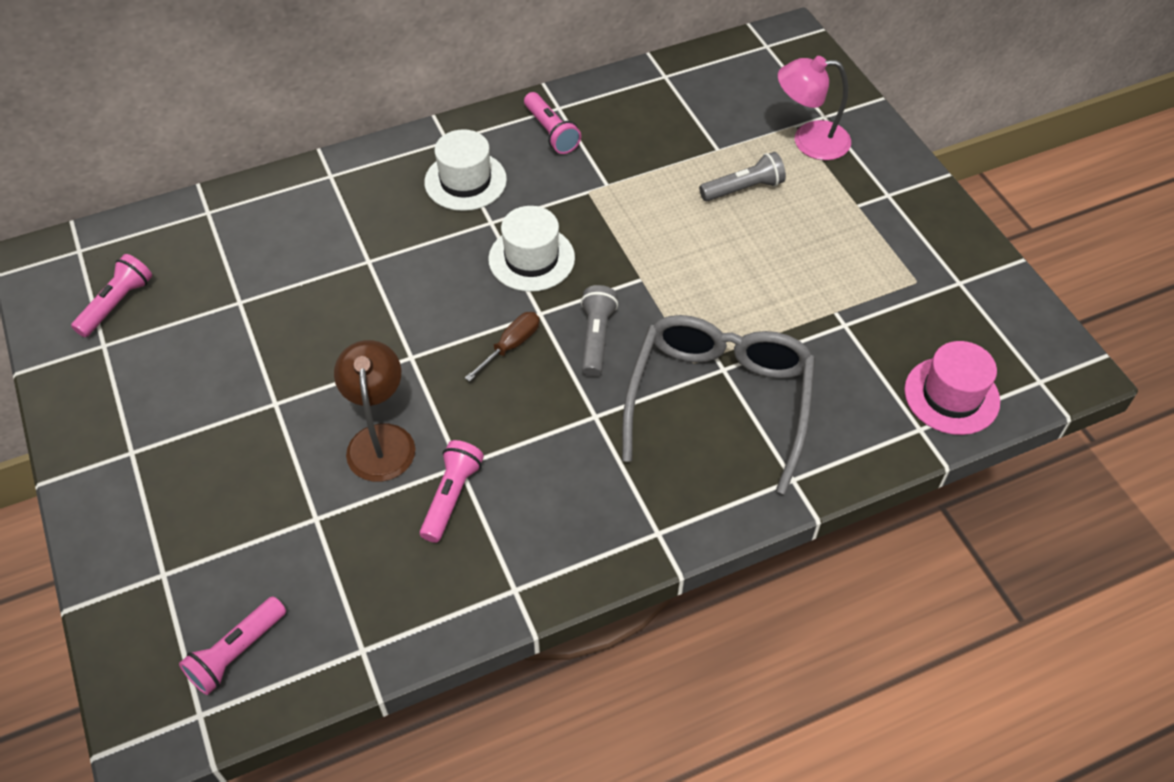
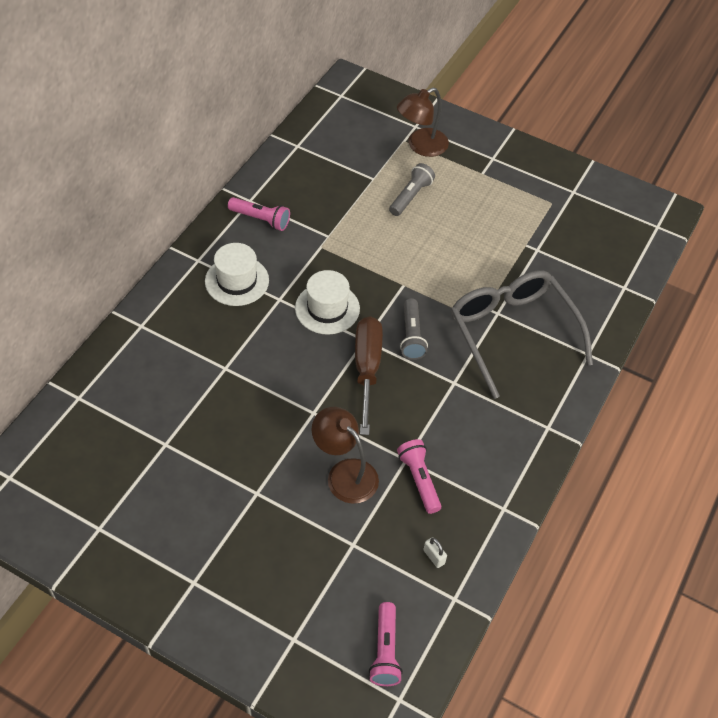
camera: 40 degrees left, 0 degrees up
(117, 304) = (79, 496): pink flashlight -> none
(385, 589) = (434, 557): none -> white padlock
(511, 346) = (367, 370): brown screwdriver -> brown screwdriver, size x1.80
(596, 338) = (411, 336): grey flashlight -> grey flashlight turned 150 degrees counterclockwise
(809, 141) = (421, 146): pink lamp -> brown lamp
(951, 396) = (623, 259): pink hat -> none

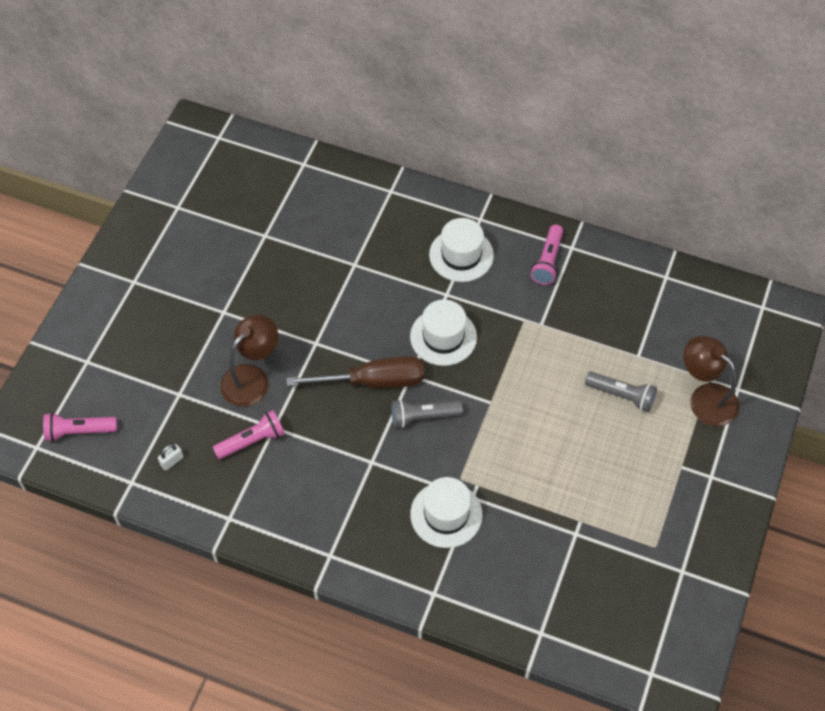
camera: 85 degrees right, 5 degrees up
(513, 334) = (446, 514): grey glasses -> white hat

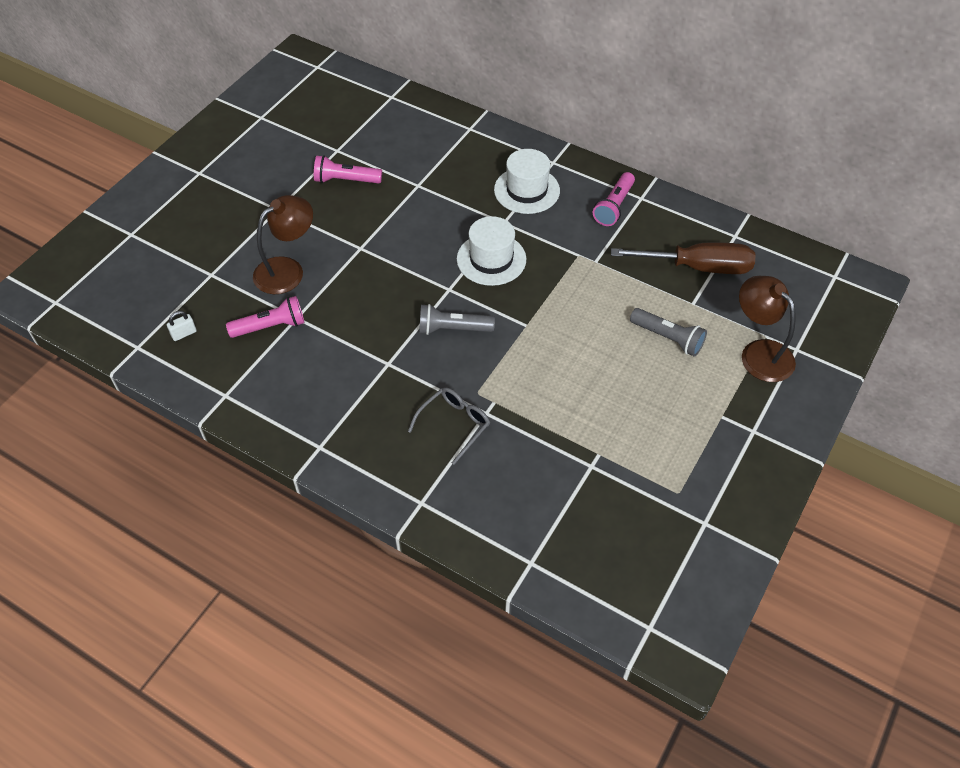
camera: 10 degrees right, 5 degrees down
(79, 431) = (102, 294): pink flashlight -> pink flashlight (346, 180)
(373, 381) = (409, 290): brown screwdriver -> brown screwdriver (697, 267)
(446, 514) = (454, 425): white hat -> grey glasses

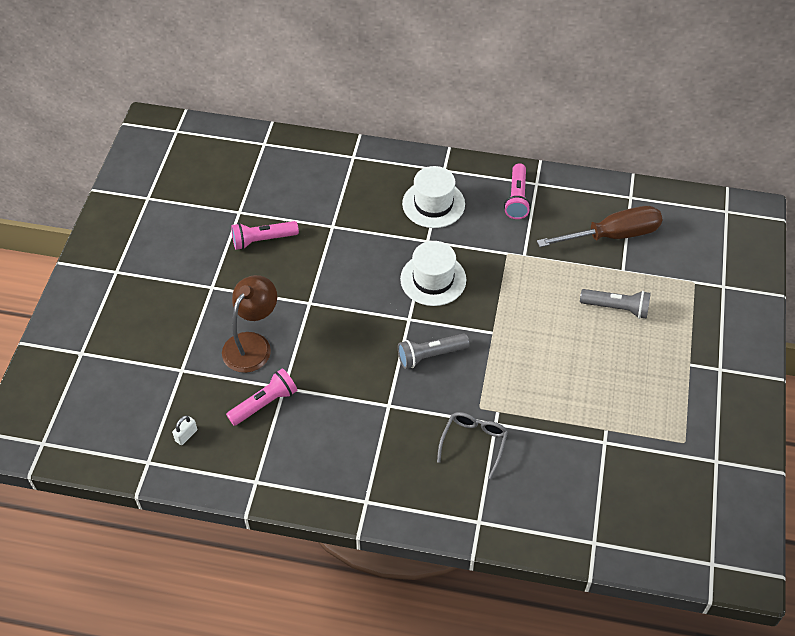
camera: 20 degrees left, 0 degrees up
(759, 353) = (695, 298): brown lamp -> none

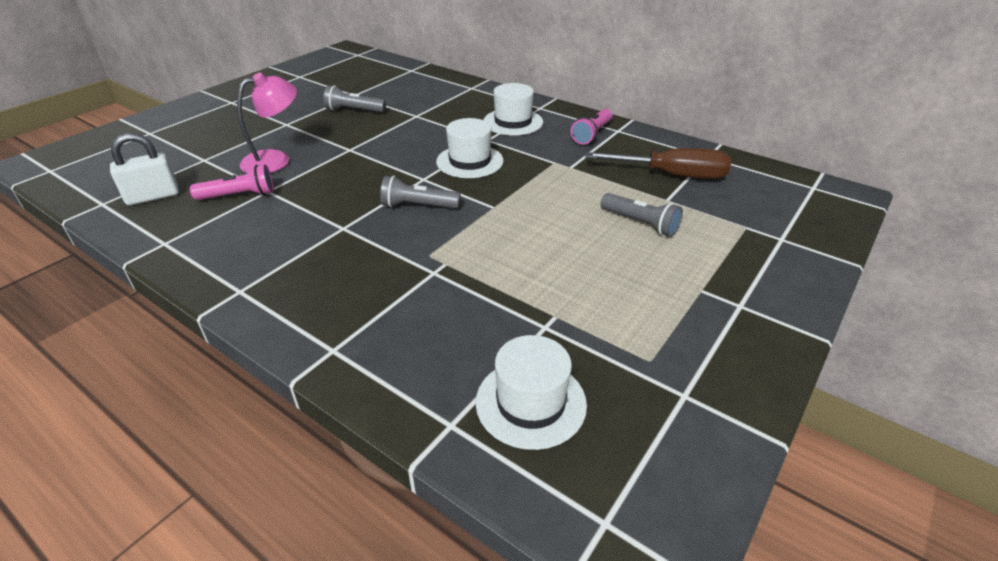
camera: 25 degrees right, 15 degrees down
(186, 435) = (153, 196): white padlock -> white padlock, size x2.01
(252, 344) = (275, 160): brown lamp -> pink lamp
(263, 240) = (354, 110): pink flashlight -> grey flashlight
(473, 443) = (395, 281): grey glasses -> none
(631, 506) = (531, 402): none -> white hat

